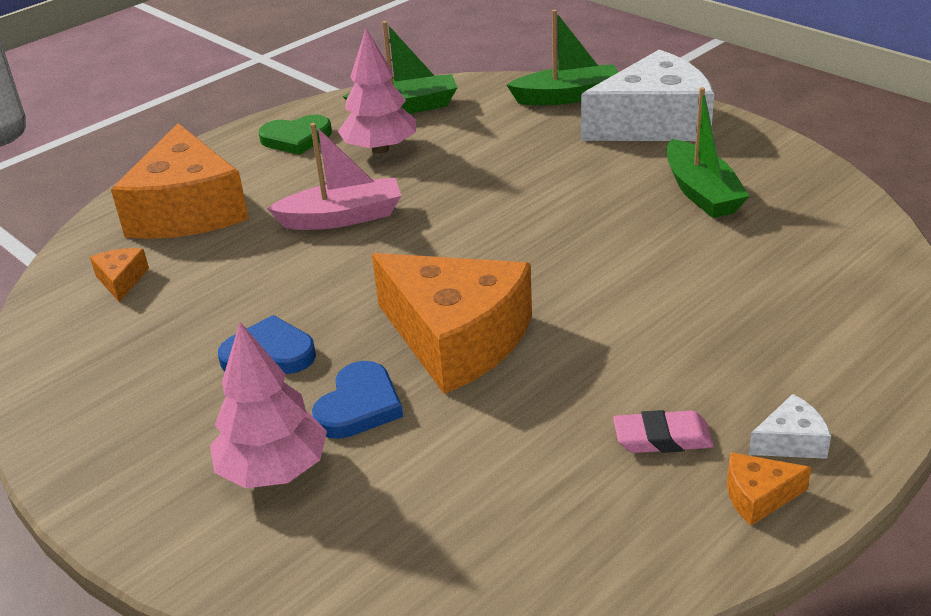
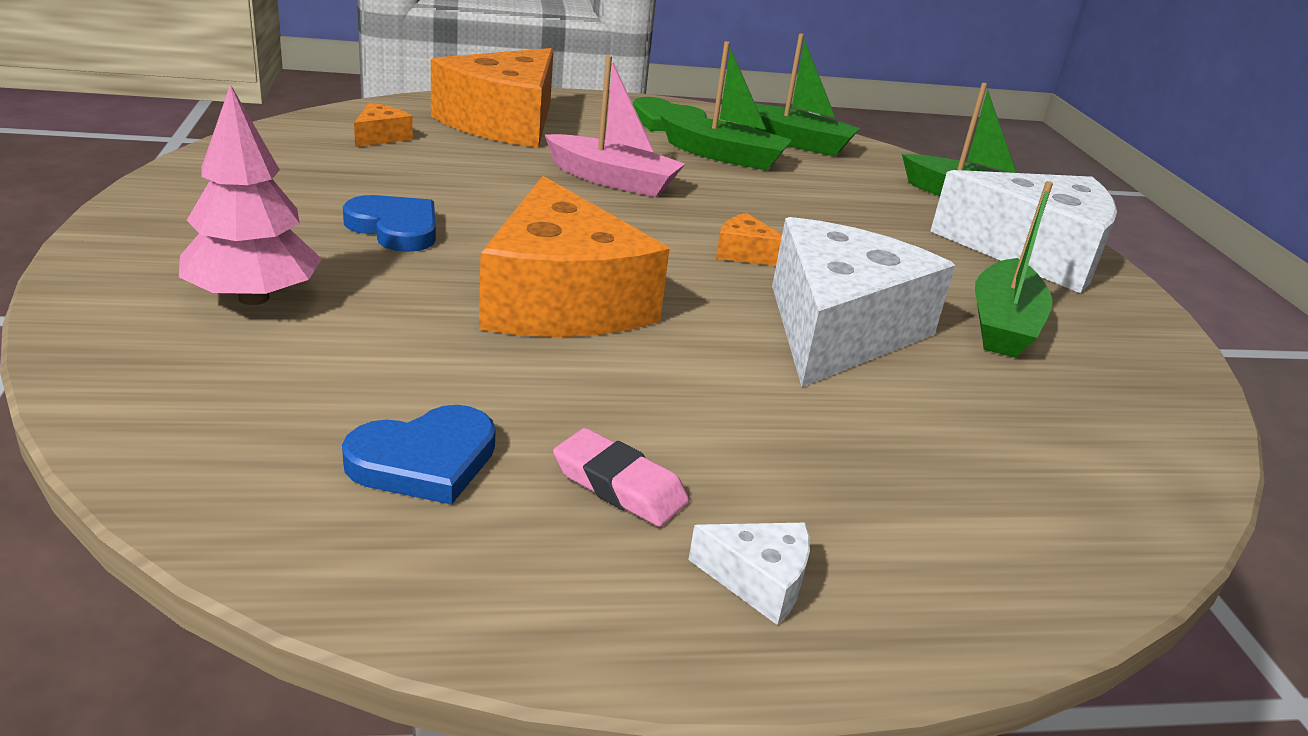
camera: 30 degrees right, 5 degrees down
(359, 406) = (396, 297): blue heart -> blue heart (424, 460)
(380, 149) = (724, 156): pink tree -> green boat
(628, 254) = (838, 329): none -> white cheese
(758, 496) = (634, 604): orange cheese -> orange cheese (745, 253)

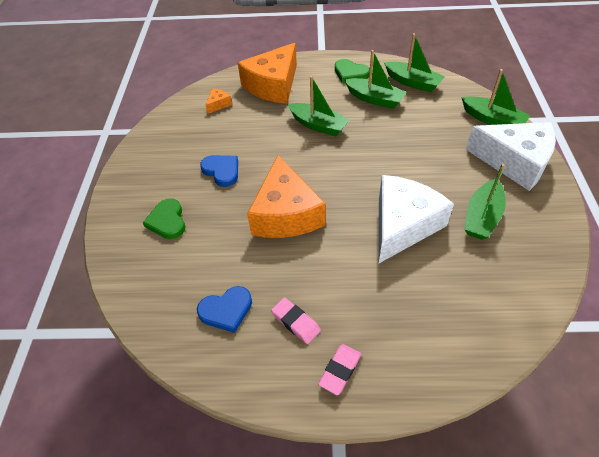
camera: 15 degrees right, 20 degrees up
(254, 298) = (167, 221): pink tree -> green heart
(613, 180) = (318, 125): pink boat -> green boat
(745, 253) = (371, 174): orange cheese -> none
(759, 580) = (340, 370): white cheese -> pink eraser

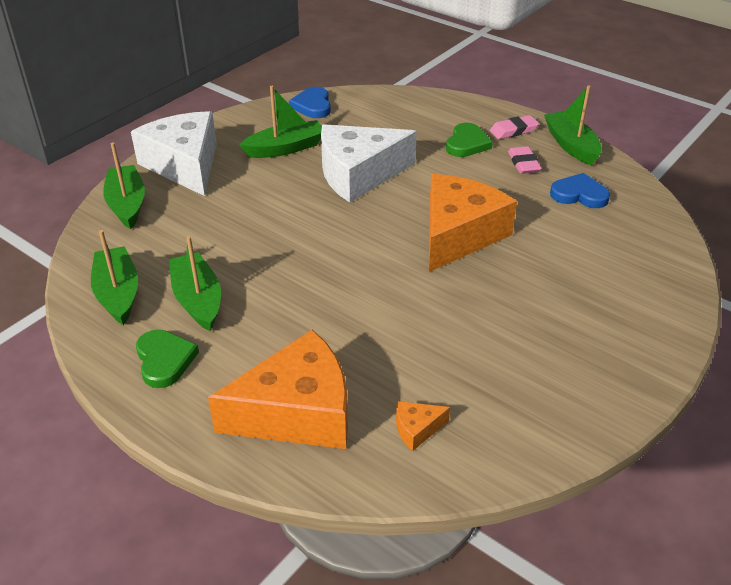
camera: 145 degrees left, 10 degrees down
(167, 221) = (600, 292): green heart -> green heart (467, 143)
(222, 171) = (494, 315): blue heart -> blue heart (312, 106)
(318, 125) = (313, 306): green boat -> green boat (571, 145)

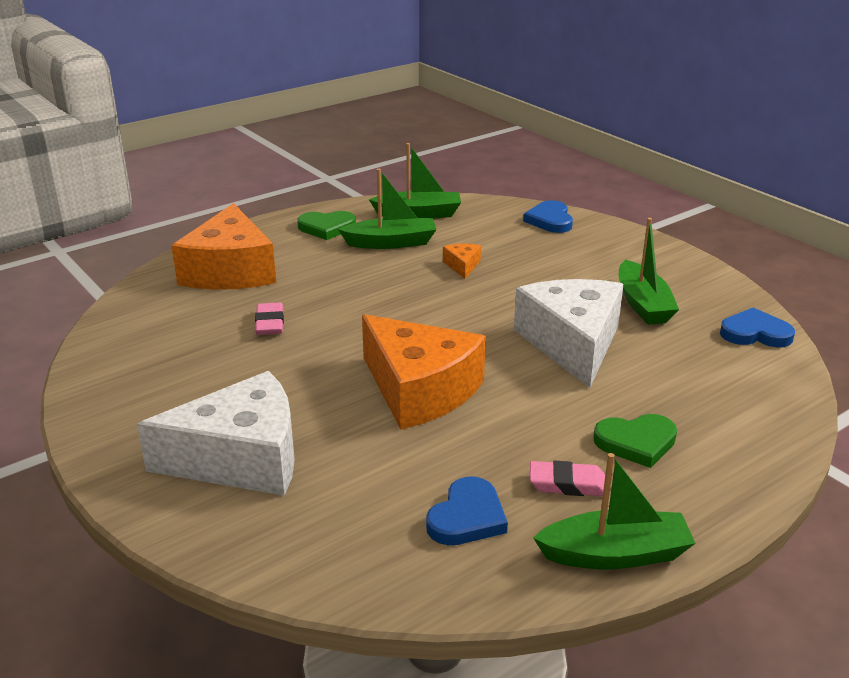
camera: 105 degrees right, 10 degrees down
(127, 204) = (550, 220): green boat -> blue heart
(184, 165) = (616, 248): white cheese -> white cheese (241, 458)
(417, 429) = (168, 316): orange cheese -> orange cheese (462, 266)
(467, 143) = (636, 442): green heart -> green heart turned 45 degrees counterclockwise
(513, 130) = (672, 500): pink eraser -> pink eraser (270, 323)

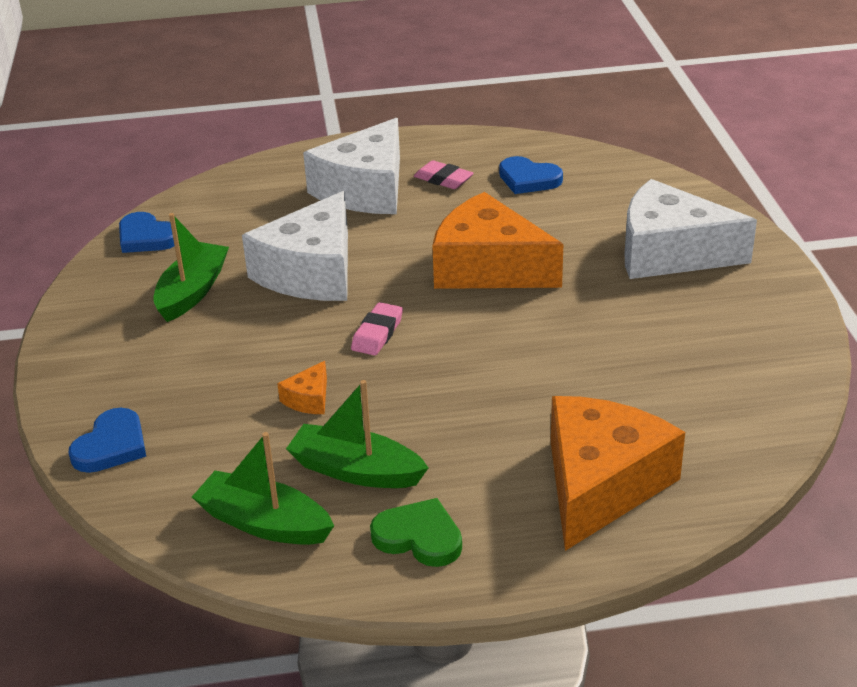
camera: 150 degrees left, 5 degrees up
(270, 323) = (587, 380): pink eraser -> pink eraser (377, 333)
(419, 390) = (488, 267): orange cheese -> orange cheese turned 45 degrees counterclockwise
(467, 517) = (528, 179): blue heart -> blue heart turned 120 degrees counterclockwise
(615, 554) = (457, 143): green boat -> none
(636, 442) = (365, 189): green heart -> white cheese

